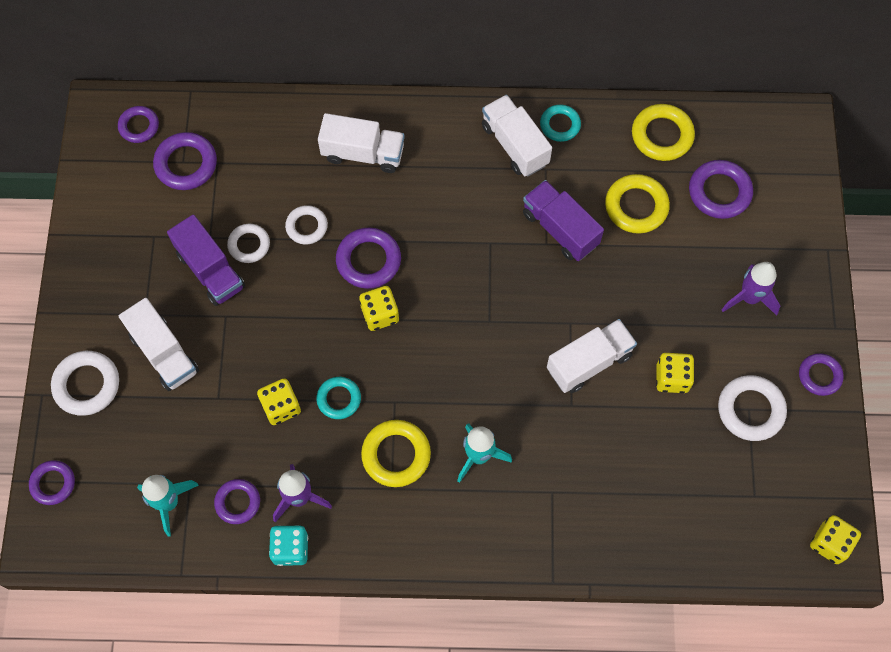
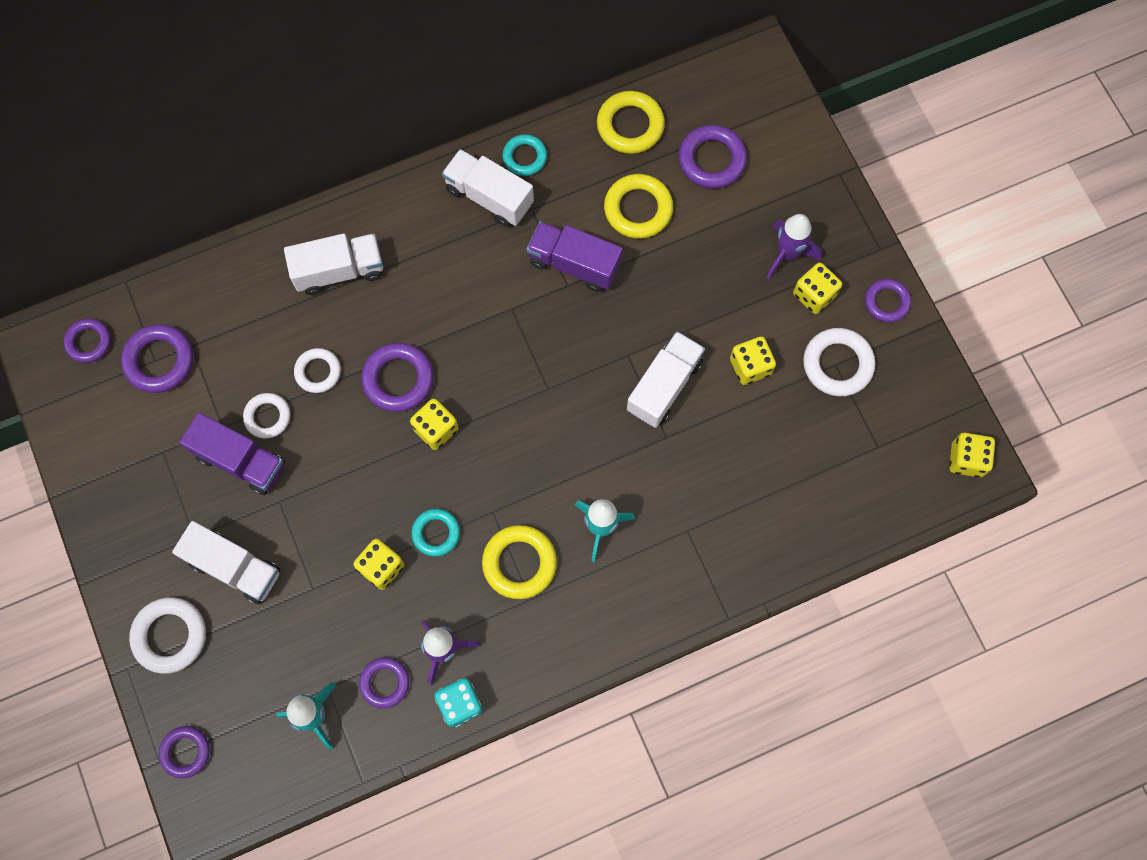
camera: 25 degrees left, 5 degrees up
(757, 342) = (814, 295): none -> yellow dice

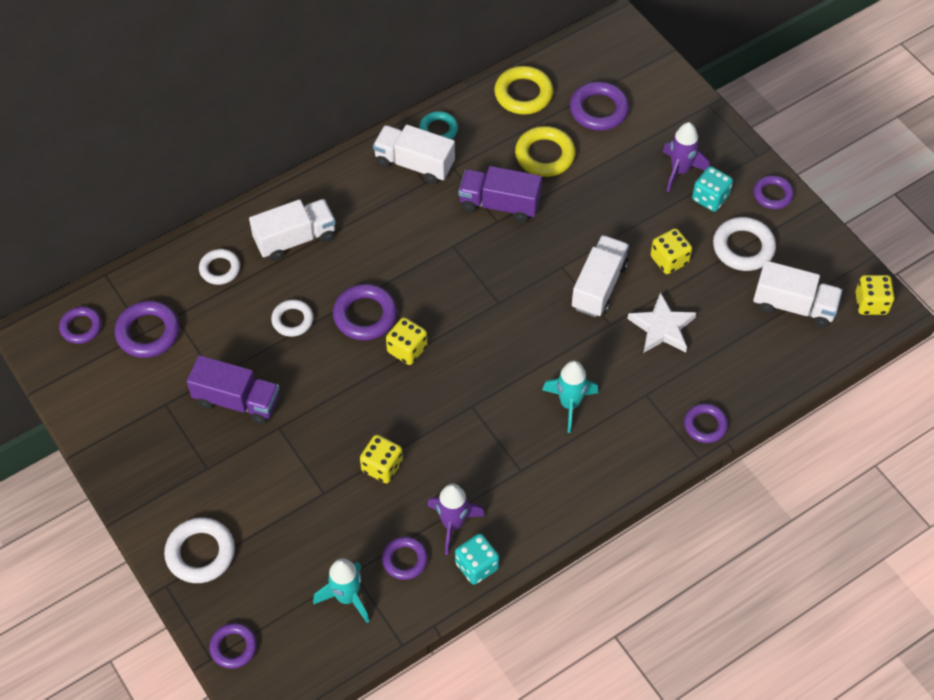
camera: 10 degrees left, 15 degrees down
(234, 567) = (249, 487): white truck -> white truck (793, 306)
(267, 417) = (254, 362): white ring -> white ring (220, 269)
(436, 533) = (425, 431): turquoise ring -> none
(519, 563) = (504, 444): yellow ring -> none
(723, 450) = (662, 327): none -> white star
(745, 579) = (705, 425): none -> purple ring
(814, 295) = (710, 198): yellow dice -> turquoise dice

